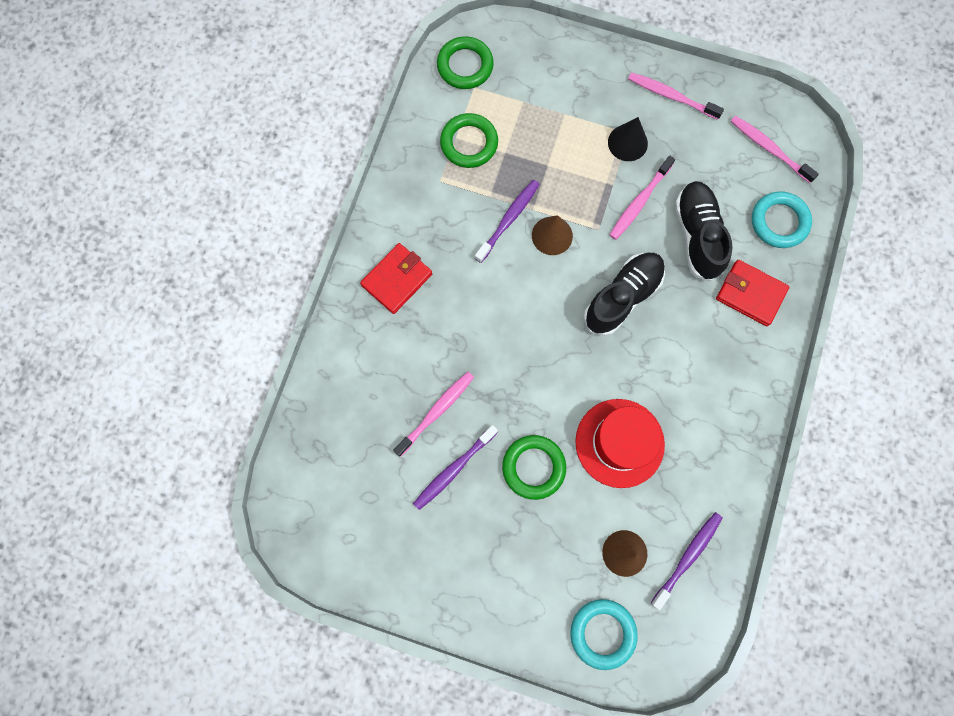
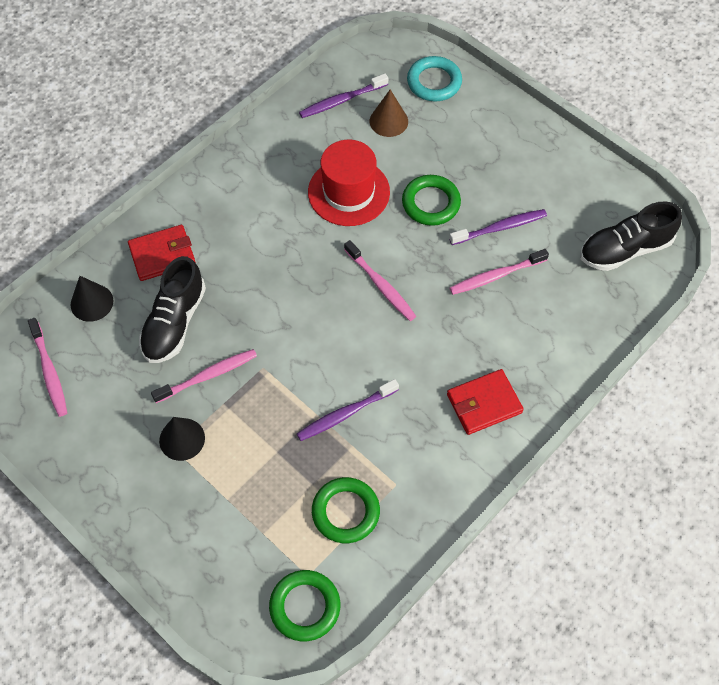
camera: 155 degrees left, 15 degrees down
(552, 235) = (311, 381): brown cone -> none
(622, 297) = (277, 299): black shoe -> black shoe (625, 249)
(671, 96) = (105, 468): pink toothbrush -> pink toothbrush (381, 285)
(750, 294) = (162, 255): red wallet -> red wallet turned 75 degrees counterclockwise
(779, 222) = (92, 302): turquoise ring -> black cone

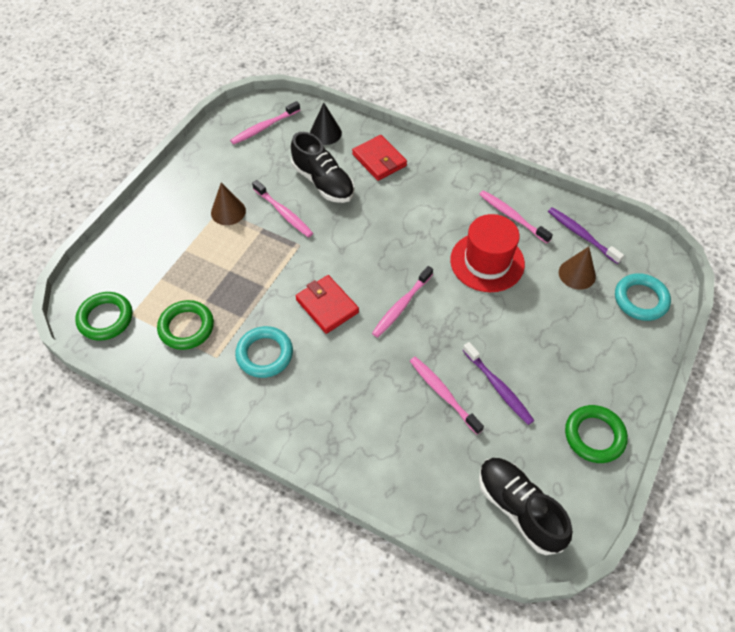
camera: 75 degrees right, 5 degrees down
(174, 322) = (323, 182): black shoe -> black shoe turned 135 degrees counterclockwise
(182, 439) = (228, 211): black cone -> brown cone
(296, 151) = (512, 216): none -> pink toothbrush
(345, 414) = (272, 308): purple toothbrush -> none
(405, 433) = (264, 354): none -> turquoise ring
(431, 203) = (502, 325): green ring -> green ring (594, 436)
(484, 404) = (307, 409): red wallet -> red wallet (327, 306)

